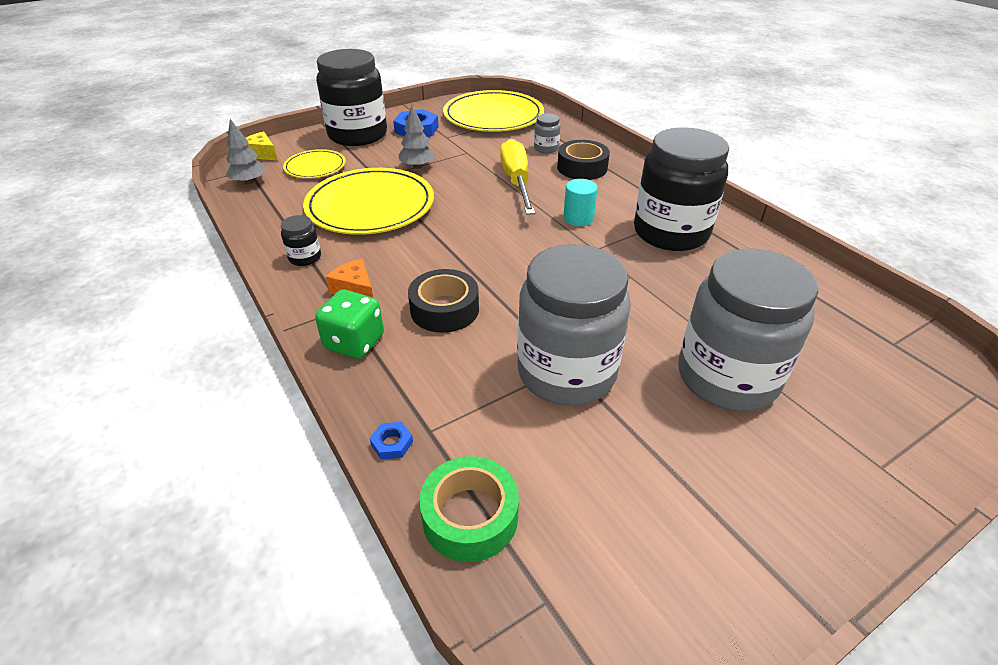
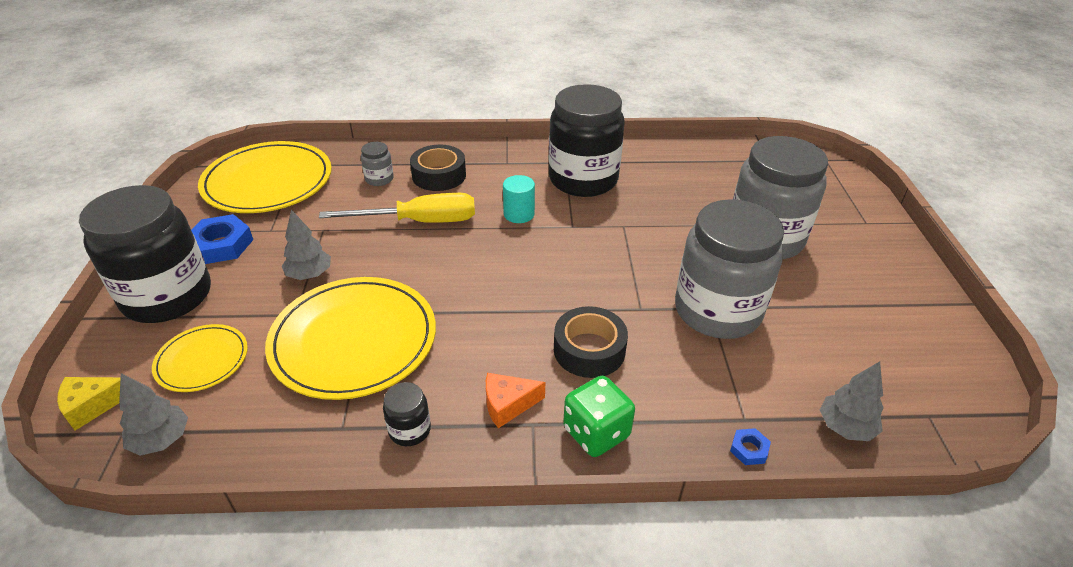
camera: 60 degrees left, 0 degrees up
(470, 516) = (845, 427): green tape -> grey tree
(516, 181) = (419, 221): yellow screwdriver -> yellow screwdriver turned 150 degrees clockwise

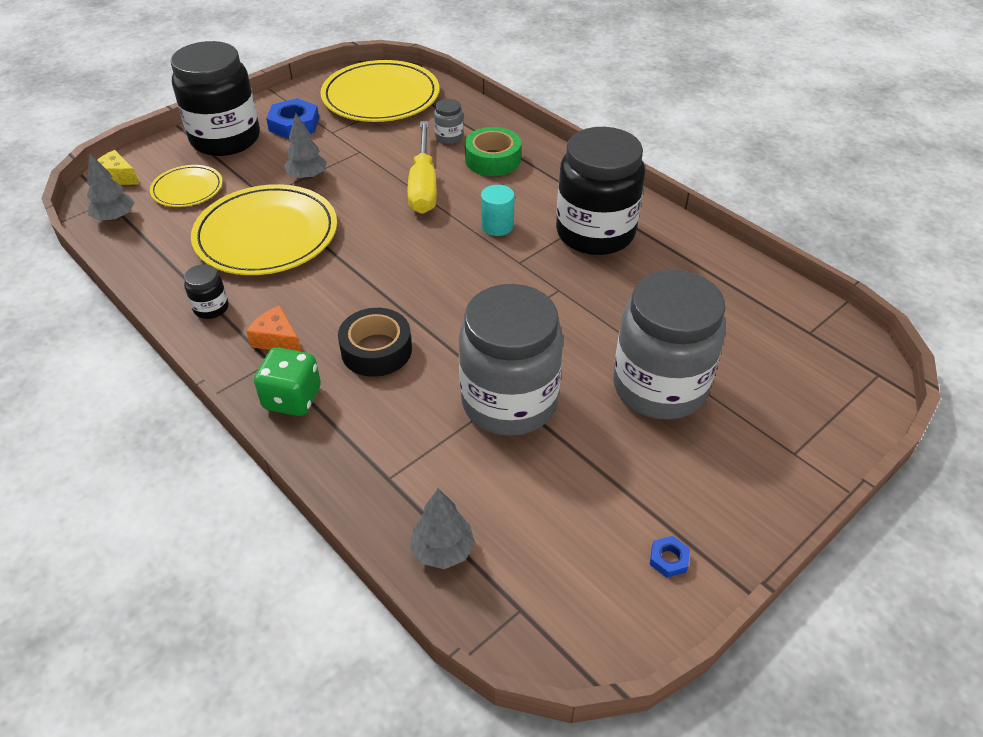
camera: 50 degrees right, 5 degrees up
(419, 221) = (423, 185): yellow screwdriver -> yellow screwdriver turned 45 degrees clockwise
(439, 175) = (492, 160): black tape -> green tape
(749, 449) = (356, 495): blue nut -> blue nut (668, 559)

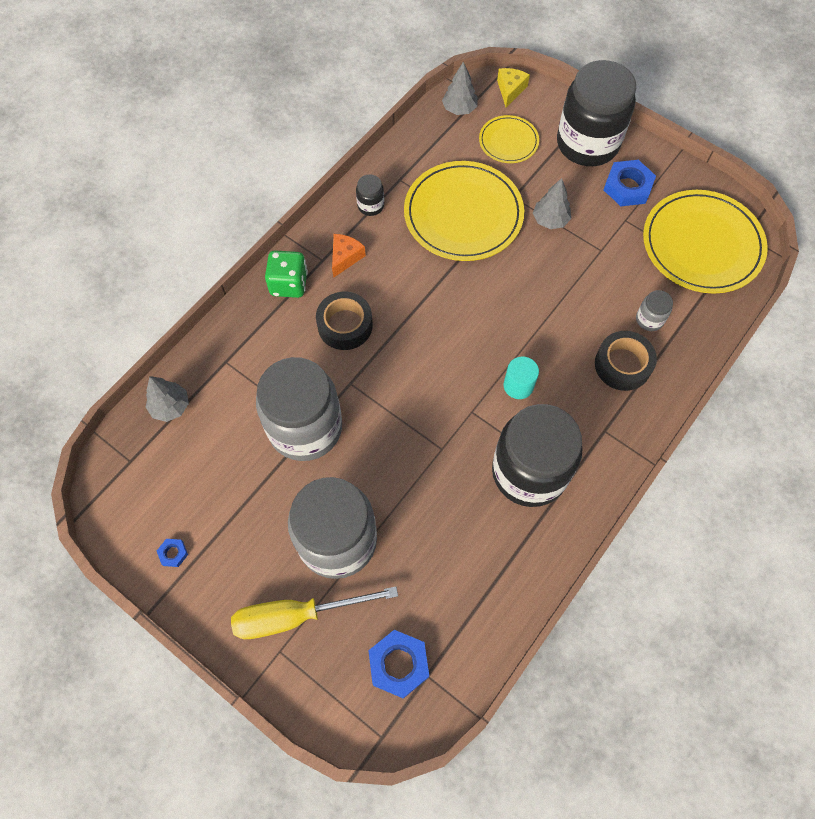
camera: 80 degrees right, 20 degrees up
(423, 185) = (563, 313): yellow screwdriver -> yellow screwdriver (296, 615)
(492, 160) = (622, 365): green tape -> black tape
(800, 352) = (398, 664): none -> blue nut

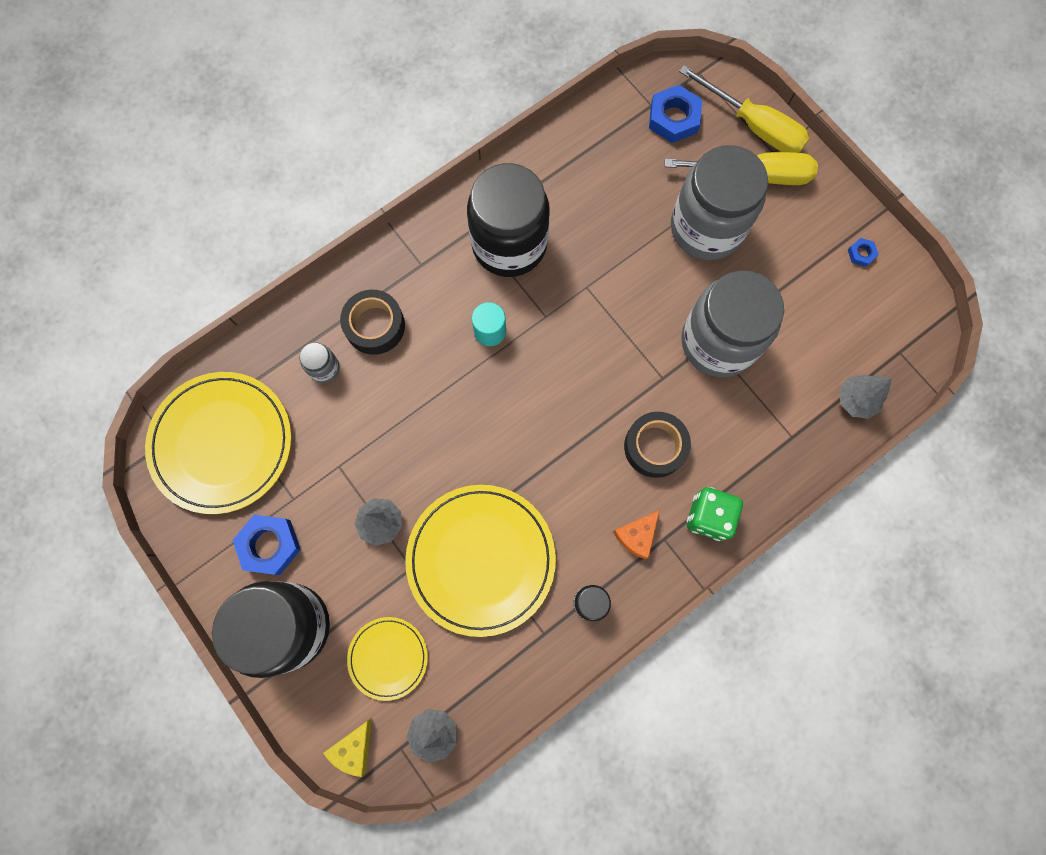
camera: 165 degrees left, 10 degrees up
(306, 679) = (753, 126): none -> yellow screwdriver

